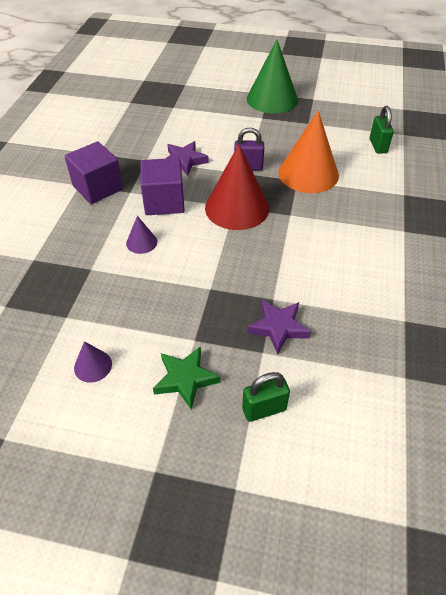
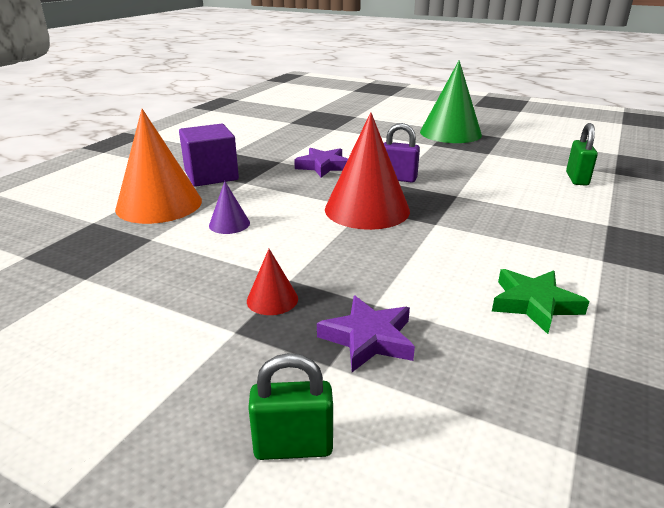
camera: 15 degrees right, 20 degrees down
(93, 366) = (75, 335): purple cone -> none
(164, 202) = (279, 194): purple cube -> none
(185, 379) = (191, 376): green star -> green star (534, 304)
(206, 309) = (272, 299): none -> red cone
(308, 173) = (474, 191): orange cone -> orange cone (159, 204)

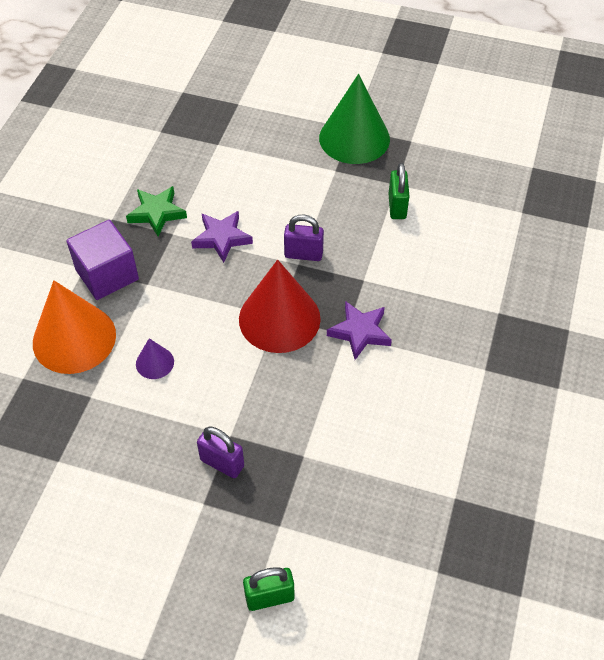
camera: 10 degrees left, 25 degrees up
(272, 299) = (222, 463): red cone -> purple padlock
(368, 338) = (303, 495): purple star -> purple star (360, 332)
(534, 304) = (424, 436): green star -> green star (157, 213)
(577, 179) = (482, 230): green padlock -> green padlock (397, 206)

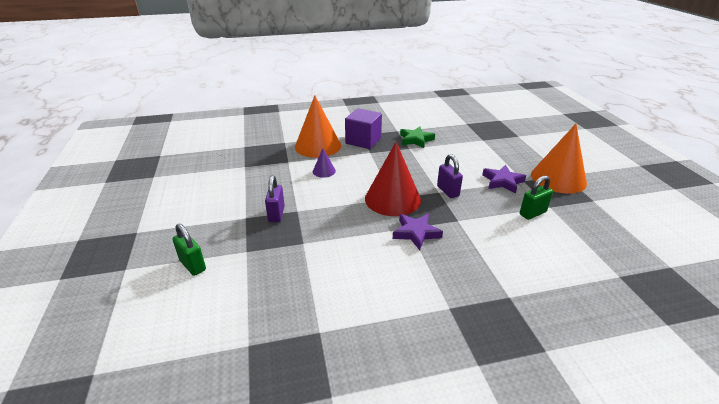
camera: 60 degrees right, 20 degrees down
(222, 238) = (424, 162): purple star -> purple star (502, 181)
(354, 138) = (558, 178): green cone -> orange cone

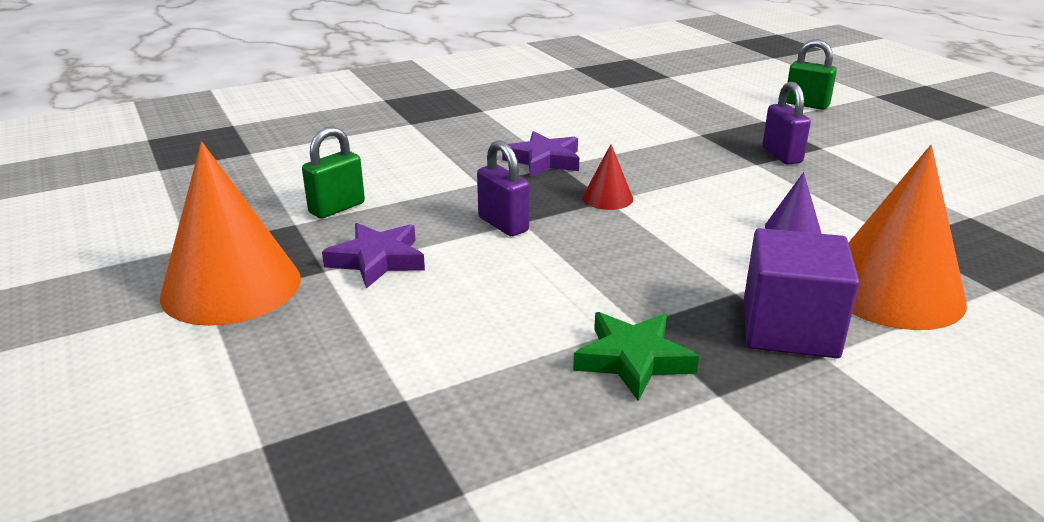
camera: 165 degrees right, 5 degrees down
(392, 199) = (607, 198): red cone -> red cone, size x0.45

